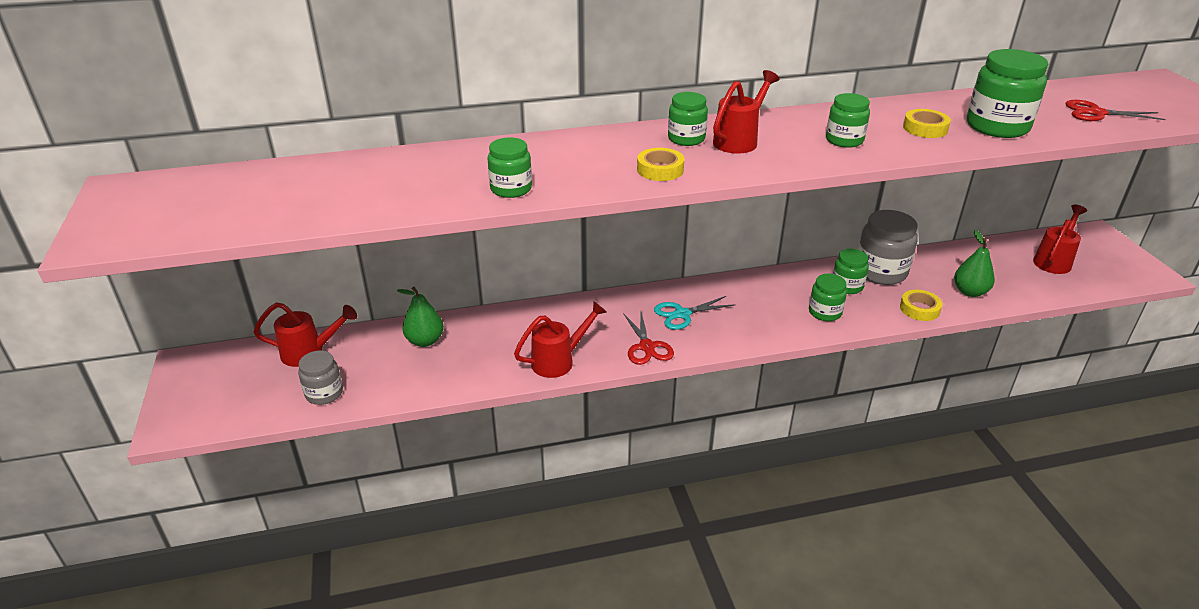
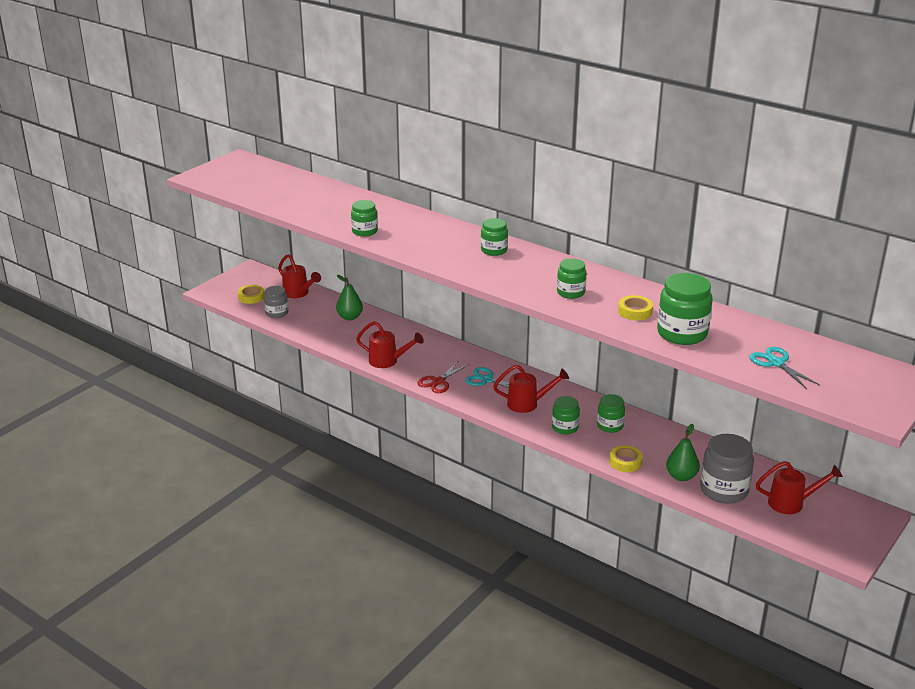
camera: 50 degrees right, 5 degrees down
(660, 169) = (444, 257): yellow tape -> yellow tape (251, 297)
(739, 140) = (517, 264): red watering can -> red watering can (528, 404)
(880, 272) = (649, 433): grey jar -> grey jar (724, 490)
(1096, 113) = (776, 363): red scissors -> turquoise scissors

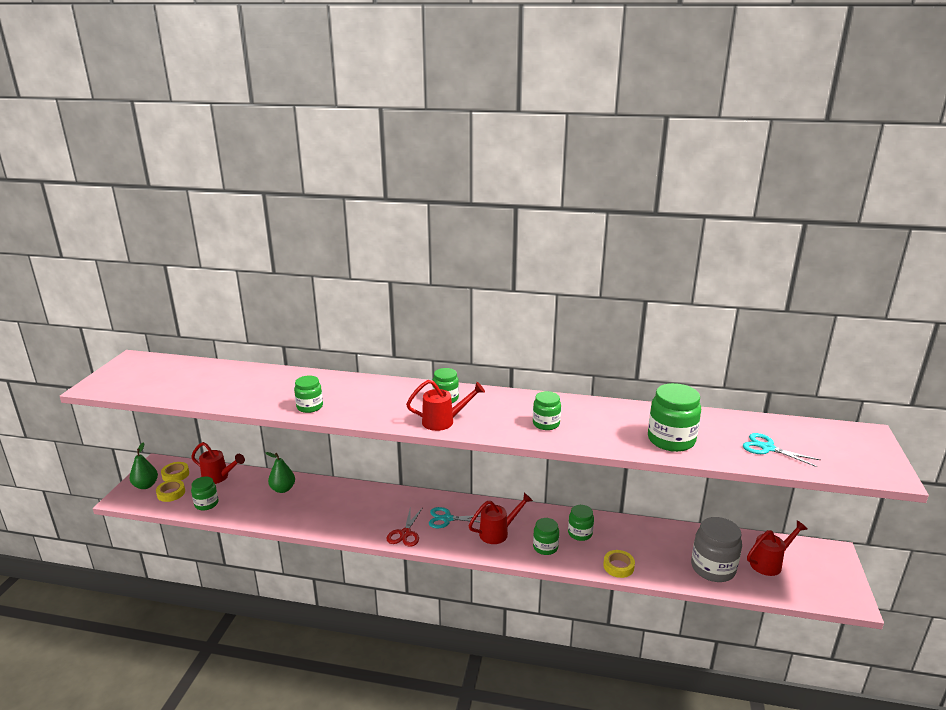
camera: 25 degrees left, 5 degrees down
(277, 313) = (206, 504): grey jar -> green jar
(388, 361) = (345, 525): red watering can -> red watering can (444, 421)
(635, 311) = (614, 429): yellow tape -> yellow tape (175, 474)
(681, 476) = (671, 566): green pear -> green pear (146, 485)

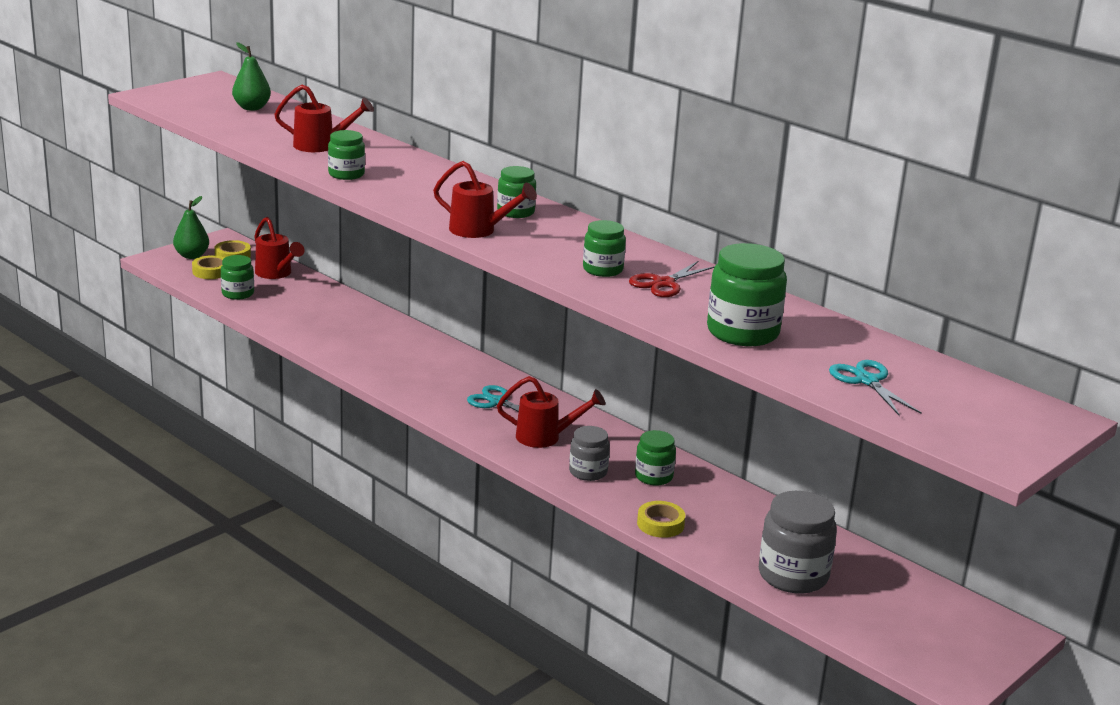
camera: 30 degrees right, 0 degrees up
(283, 489) = (335, 308): green pear -> green pear (252, 108)
(405, 533) = (429, 397): red scissors -> red scissors (663, 283)
(545, 547) = (588, 472): green jar -> grey jar
(770, 563) = (889, 603): red watering can -> red watering can (321, 146)

